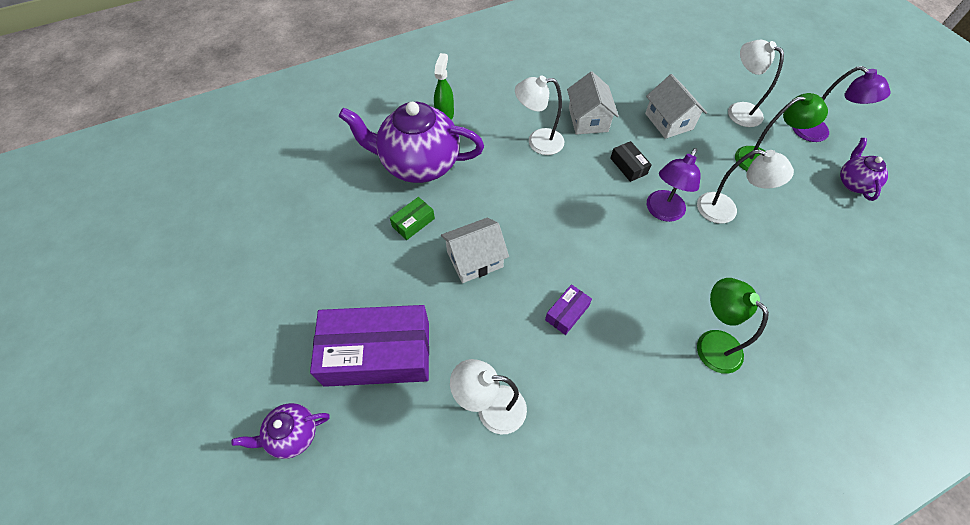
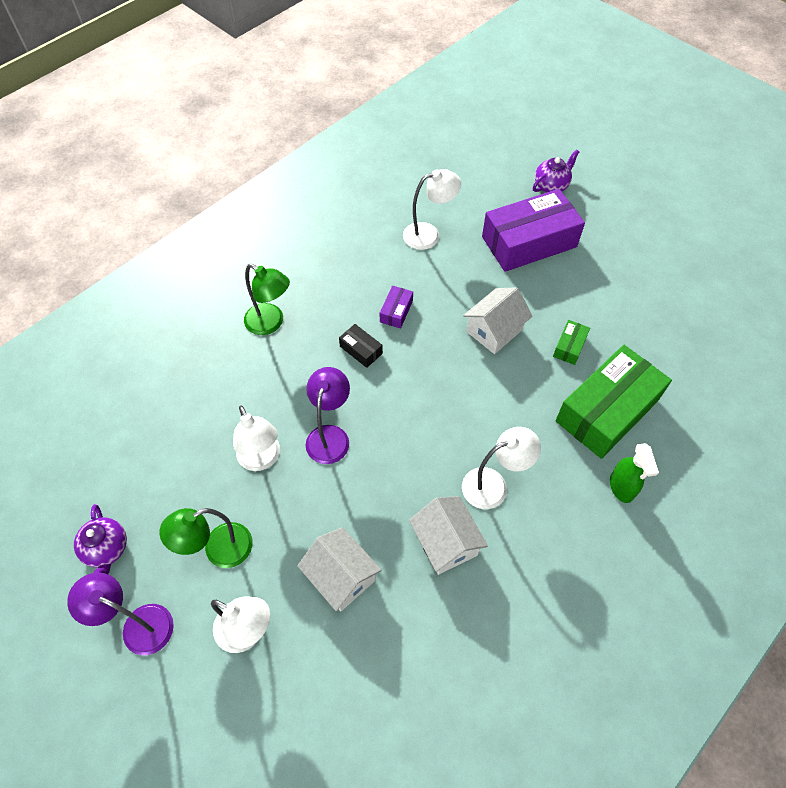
camera: 160 degrees right, 0 degrees up
(418, 164) = (607, 410): purple teapot -> green box
(628, 166) = (378, 485): black box -> black box (361, 350)
(725, 210) = (262, 459): white lamp -> white lamp turned 120 degrees counterclockwise

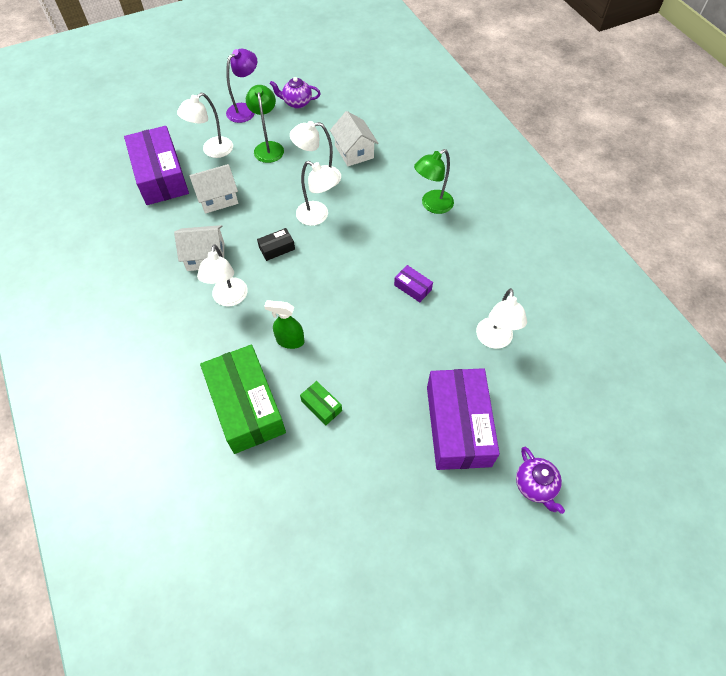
camera: 110 degrees right, 0 degrees up
(325, 689) = (161, 176): none -> purple box
(330, 435) = (318, 216): purple lamp -> white lamp
(361, 350) = (383, 253): black box -> black box (277, 248)
(494, 330) = (363, 352): white house -> white house (354, 152)
(621, 487) = (178, 383): green spray bottle -> green spray bottle (290, 341)

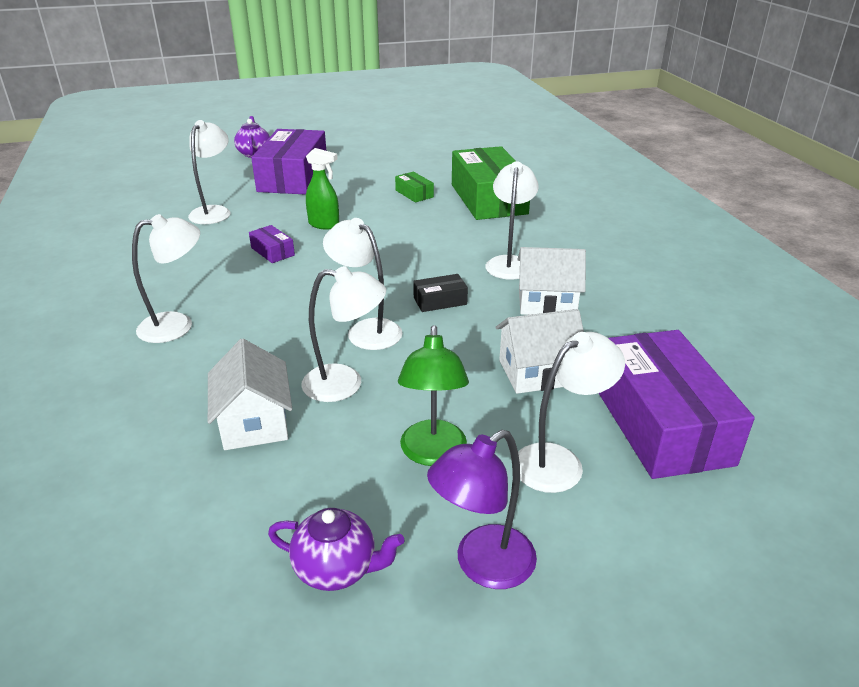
camera: 170 degrees left, 25 degrees down
(290, 341) = (437, 229): green spray bottle -> green spray bottle (324, 225)
(432, 205) = (177, 325): green lamp -> white lamp

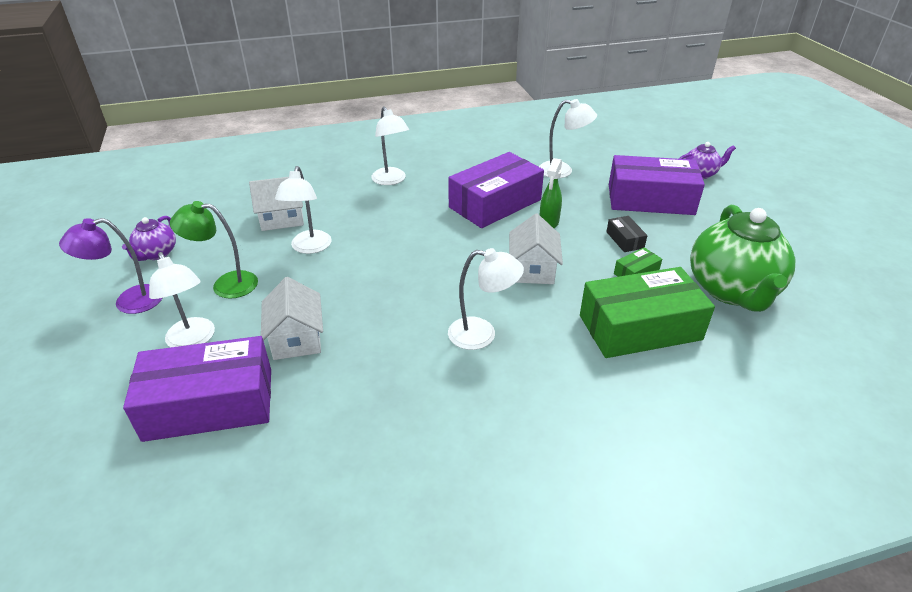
camera: 90 degrees right, 5 degrees up
(272, 251) = (495, 203): purple box -> purple box, size x2.38
(366, 330) = (373, 253): white lamp -> none
(439, 164) = (732, 291): none -> green teapot
(440, 301) = (411, 289): black box -> black box (625, 240)
(482, 566) = (129, 302): purple lamp -> purple lamp turned 75 degrees counterclockwise
(547, 302) = (403, 355): white house -> white house (533, 269)

